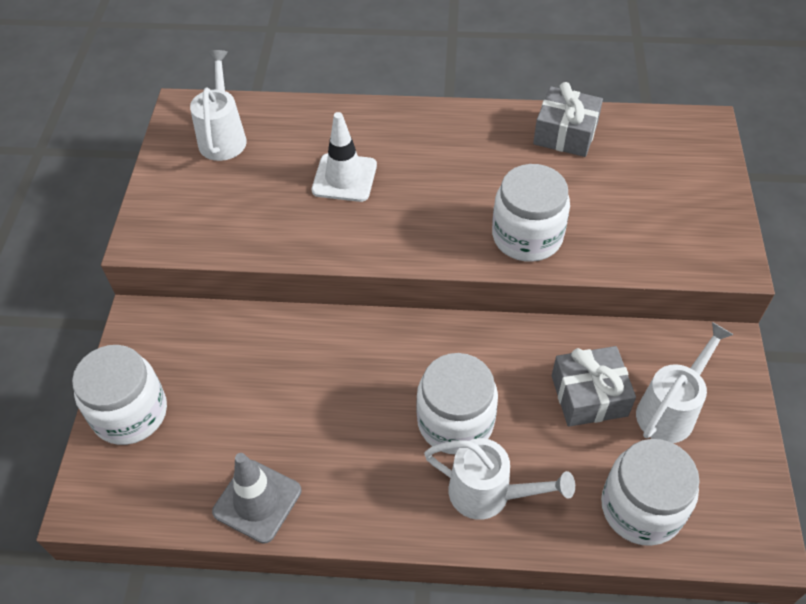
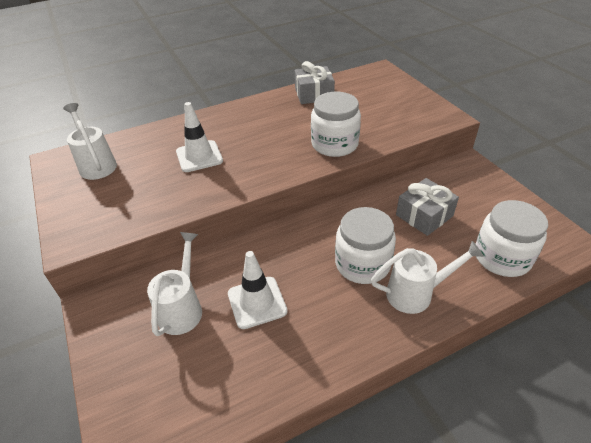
camera: 30 degrees left, 10 degrees down
(130, 413) = (124, 372): white jar -> none
(257, 501) = (268, 380): grey traffic cone -> none
(303, 406) = (257, 302): none -> white traffic cone
(670, 410) = (470, 203): white watering can -> white watering can (182, 308)

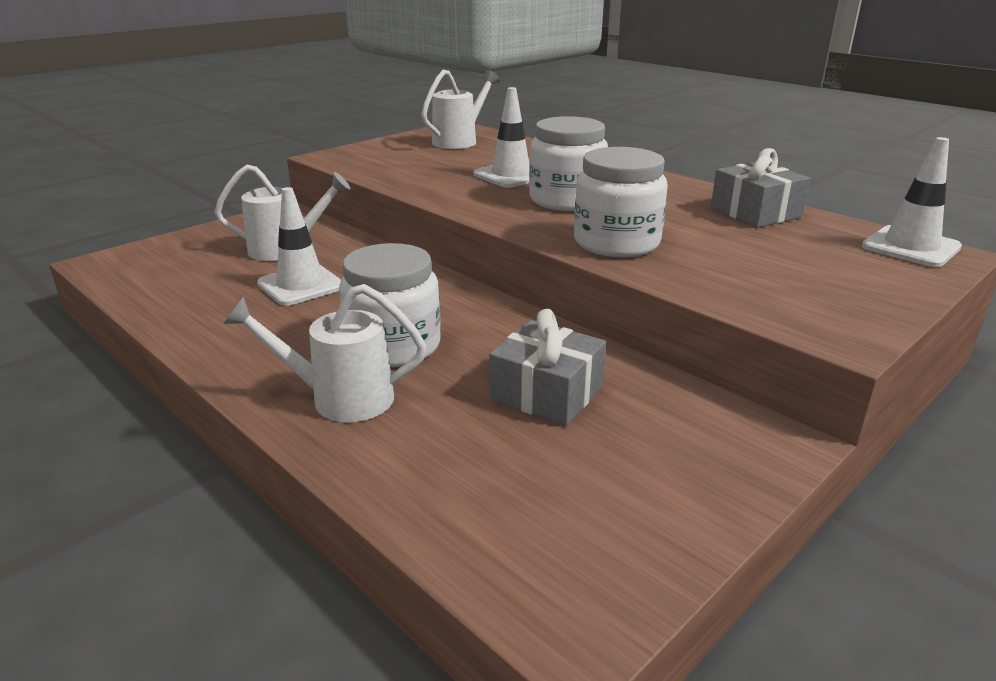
camera: 70 degrees right, 15 degrees down
(372, 73) = (910, 247): none -> white traffic cone
(416, 293) = (340, 399): white watering can -> white watering can turned 120 degrees clockwise
(502, 257) = (468, 495): white jar -> white jar (566, 200)

